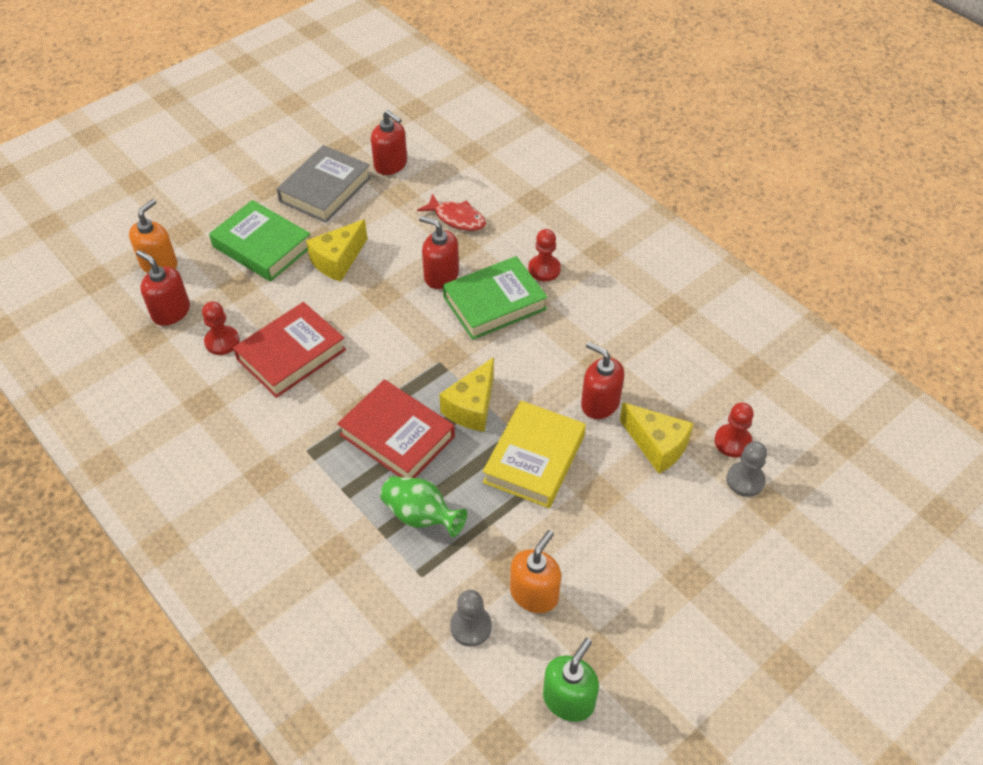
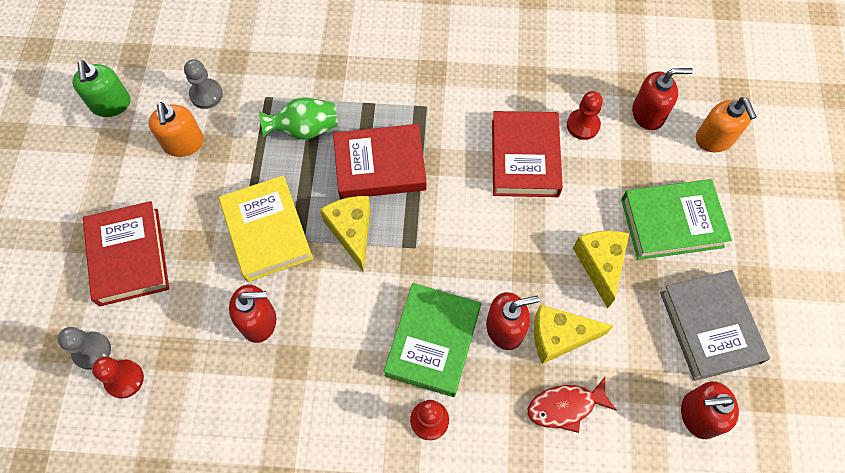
camera: 135 degrees right, 15 degrees up
(657, 445) = (184, 322): yellow cheese -> yellow cheese (559, 337)
(662, 530) = (129, 256): none -> red book

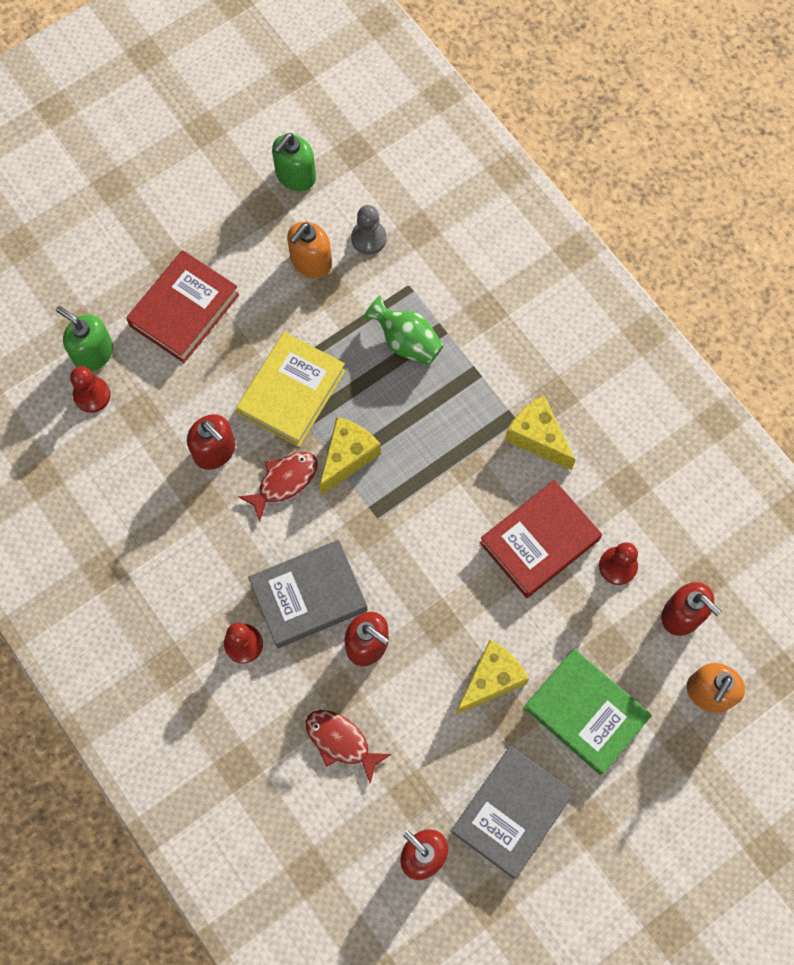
camera: 50 degrees right, 5 degrees up
(92, 351) = (93, 353): grey pawn -> green soap dispenser
(329, 290) = (284, 482): none -> red fish
(380, 166) = (426, 429): red book -> none
(432, 341) = (308, 596): green book -> grey book
(559, 337) = (396, 693): yellow cheese -> yellow cheese (537, 437)

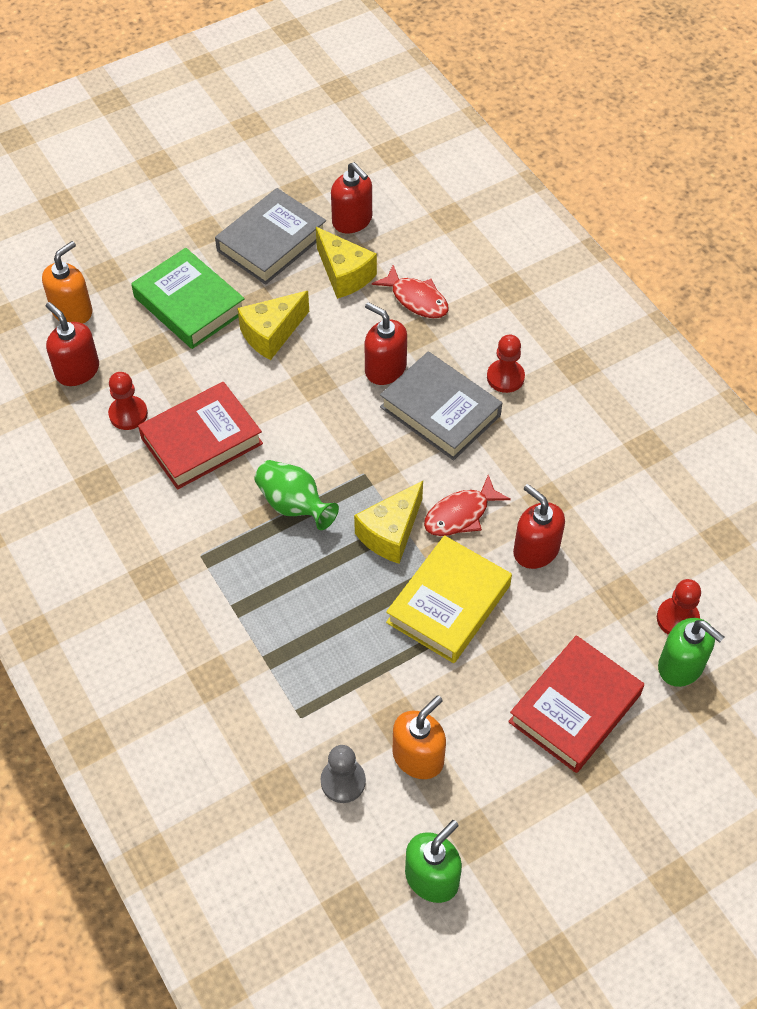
camera: 175 degrees left, 15 degrees down
(308, 596) = (440, 411): grey book -> grey book turned 60 degrees clockwise
(406, 342) = (312, 650): green vase -> green vase (294, 505)
(537, 437) = (182, 537): yellow cheese -> yellow cheese (344, 274)

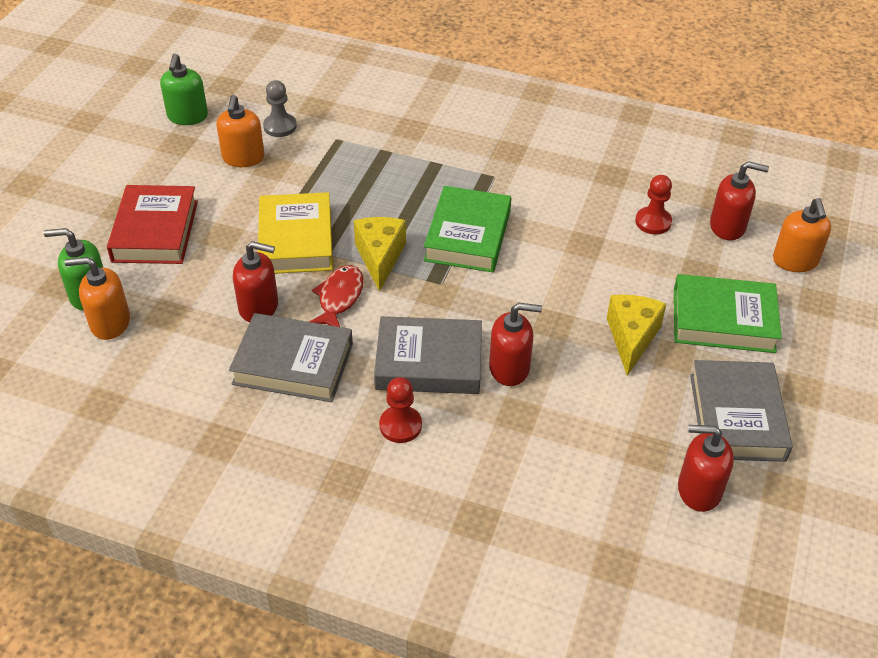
camera: 140 degrees right, 10 degrees down
(202, 441) = (581, 236): red book -> none
(294, 505) = (467, 235): green vase -> green book
(344, 274) = (639, 429): yellow cheese -> none
(416, 299) = (551, 448): red fish -> none
(546, 476) = (293, 364): none -> grey book
(677, 618) = (110, 323): red pawn -> orange soap dispenser

